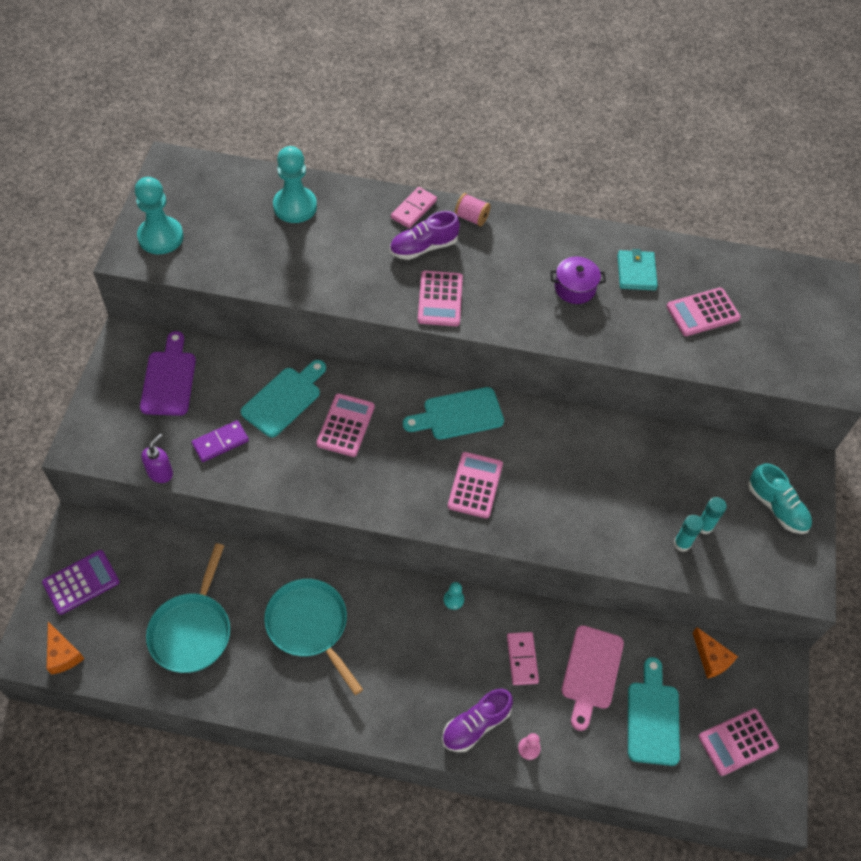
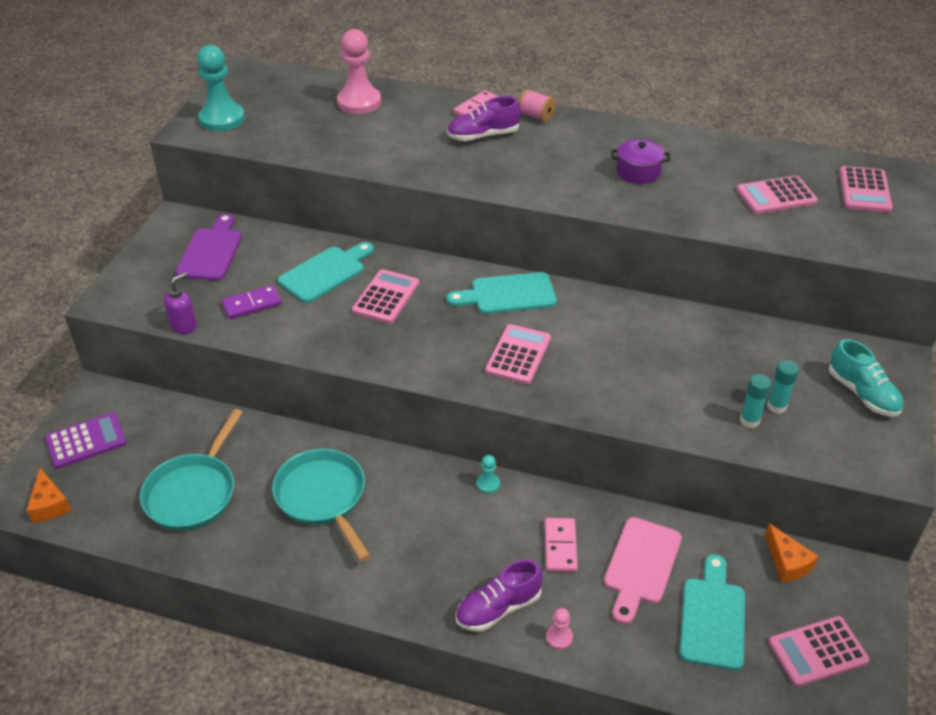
camera: 10 degrees right, 15 degrees down
(295, 206) = (359, 102): turquoise pawn -> pink pawn
(440, 299) = (494, 174): pink calculator -> pink calculator (864, 190)
(636, 272) = (705, 162): turquoise wallet -> none

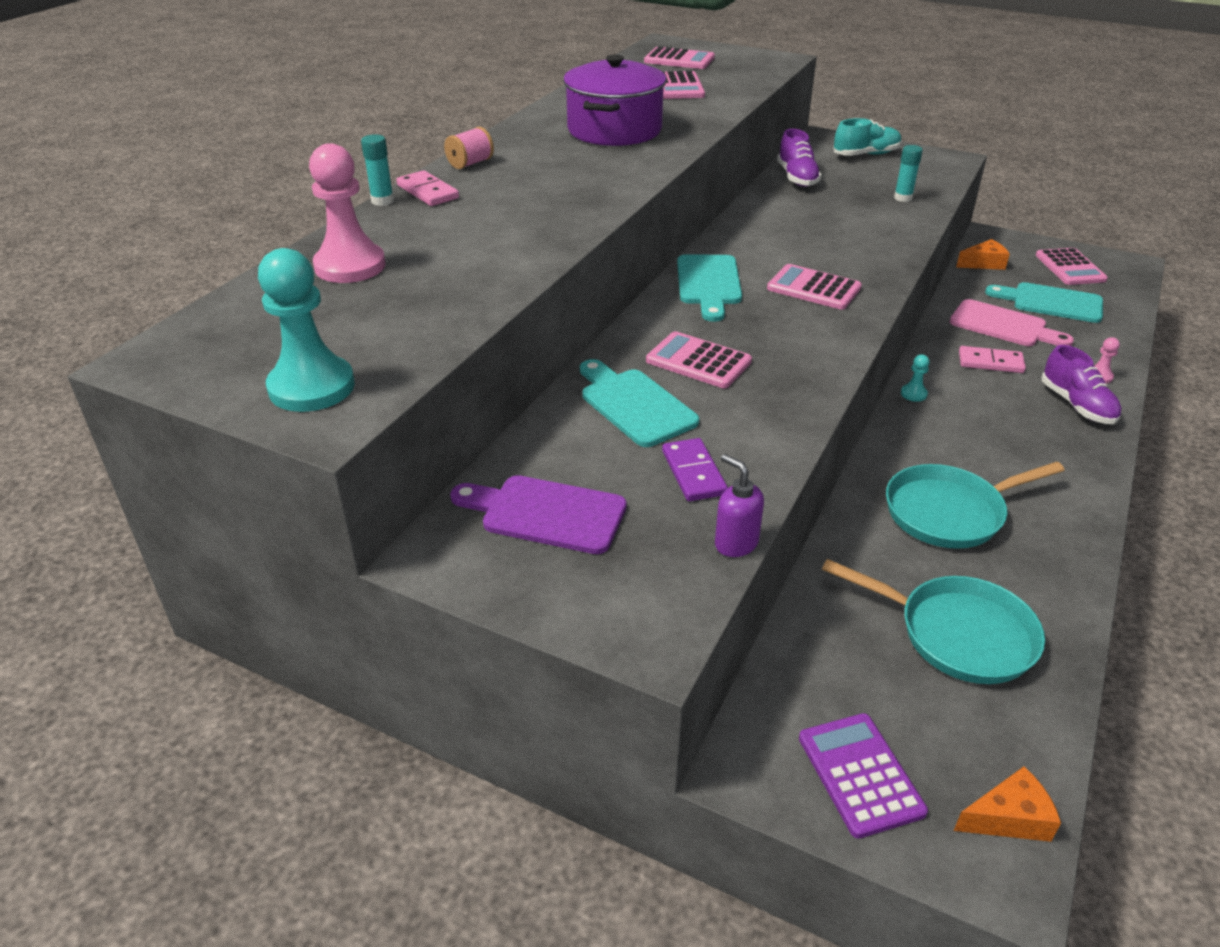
camera: 80 degrees left, 5 degrees down
(483, 136) = (497, 194): purple shoe -> purple shoe (797, 177)
(638, 172) = (614, 130): purple pot -> purple pot, size x1.91
(776, 406) = (884, 185): turquoise glue stick -> turquoise glue stick (382, 201)

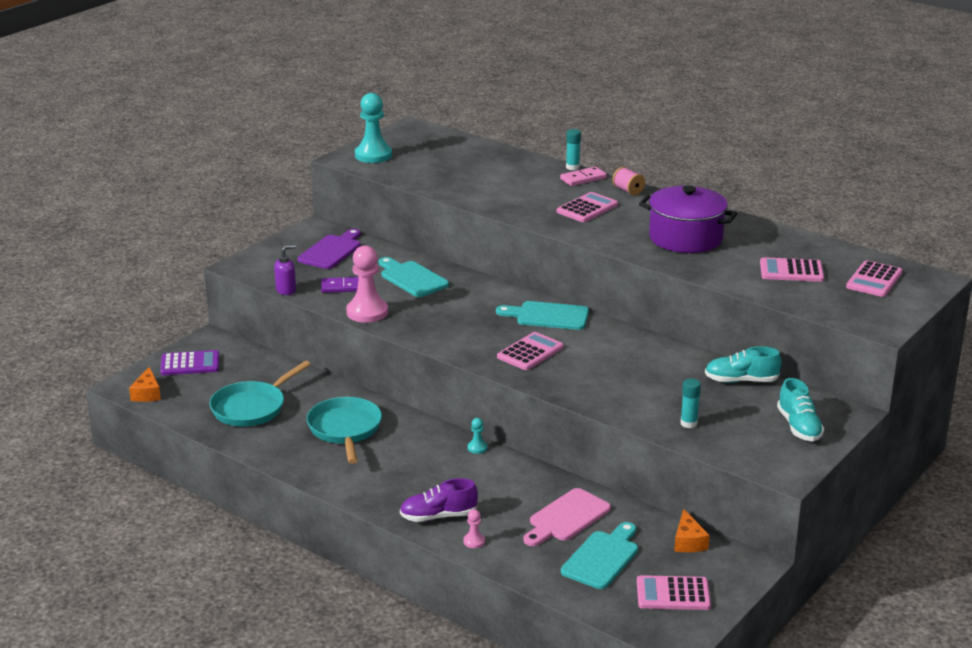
camera: 100 degrees right, 10 degrees down
(350, 266) = (488, 160): pink pawn -> pink pawn (367, 312)
(634, 405) = (411, 278): turquoise cutting board -> turquoise cutting board turned 105 degrees counterclockwise
(698, 361) = (449, 301): pink calculator -> pink calculator (587, 208)
(797, 177) = (741, 381): purple shoe -> turquoise shoe
(990, 362) = (510, 494): pink domino -> none

